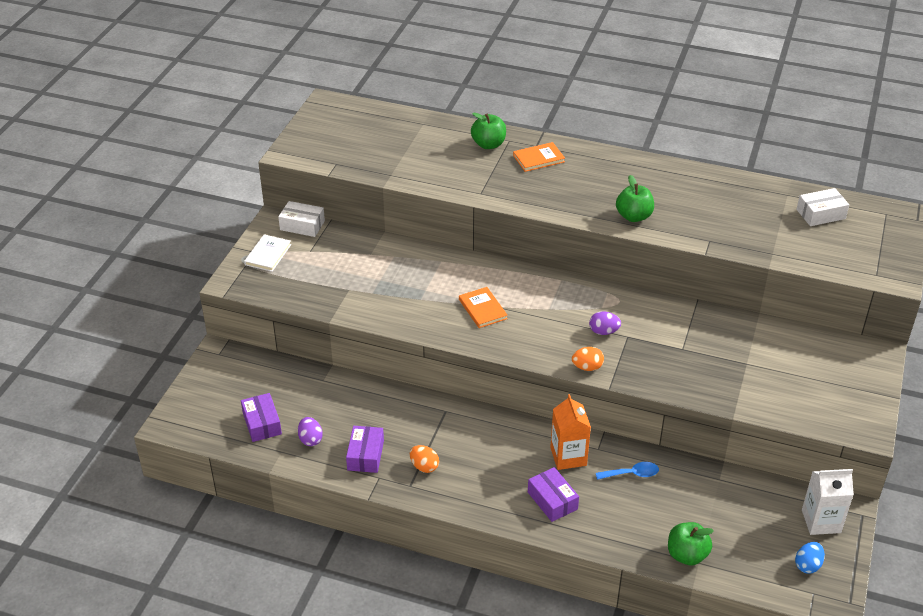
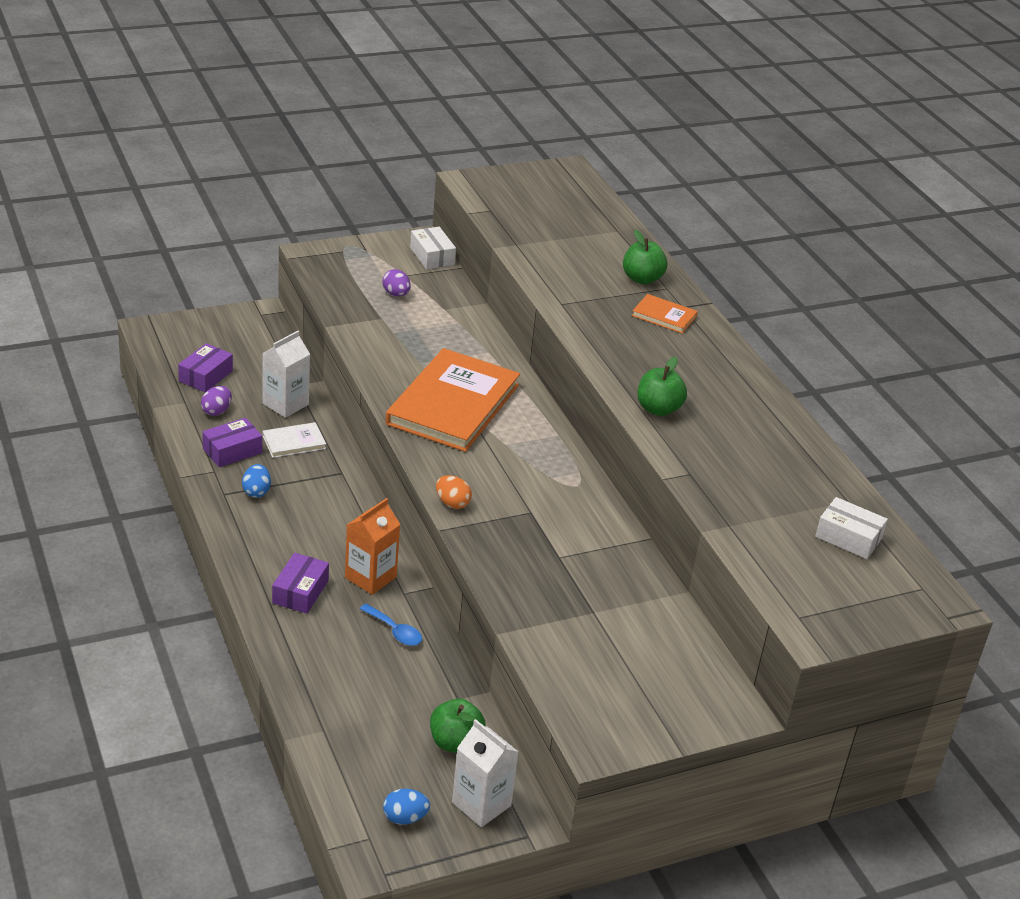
camera: 45 degrees right, 5 degrees down
(268, 254) = (370, 256): white book -> white book (294, 442)
(340, 398) = (285, 404): none -> white carton
(424, 466) = (256, 491): orange egg -> blue egg
(482, 309) = (453, 404): orange book -> orange book, size x2.28
(603, 332) = (517, 493): purple egg -> purple egg (396, 294)
(687, 555) = (325, 717): green apple -> green apple (455, 742)

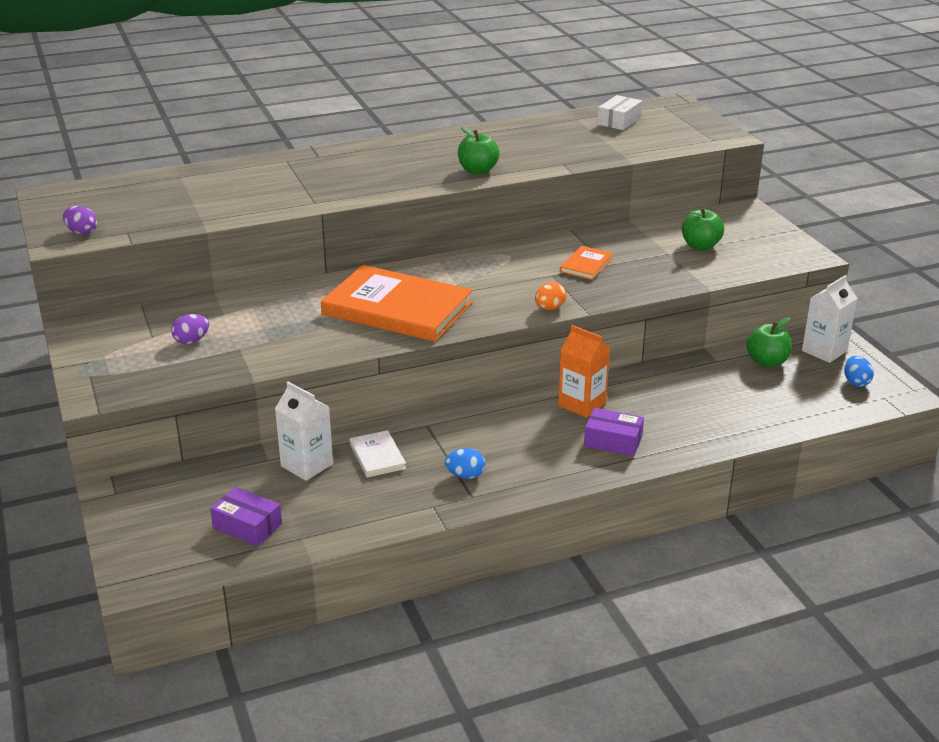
camera: 85 degrees left, 5 degrees down
(216, 411) = (320, 512): purple egg -> purple egg (82, 232)
(232, 451) = (395, 496): purple box -> none
(395, 631) = (649, 390): blue spoon -> none
(432, 256) = (114, 321): white box -> none
(642, 279) = (270, 169): green apple -> green apple (700, 246)
(664, 316) = (334, 163): orange book -> orange book (586, 265)

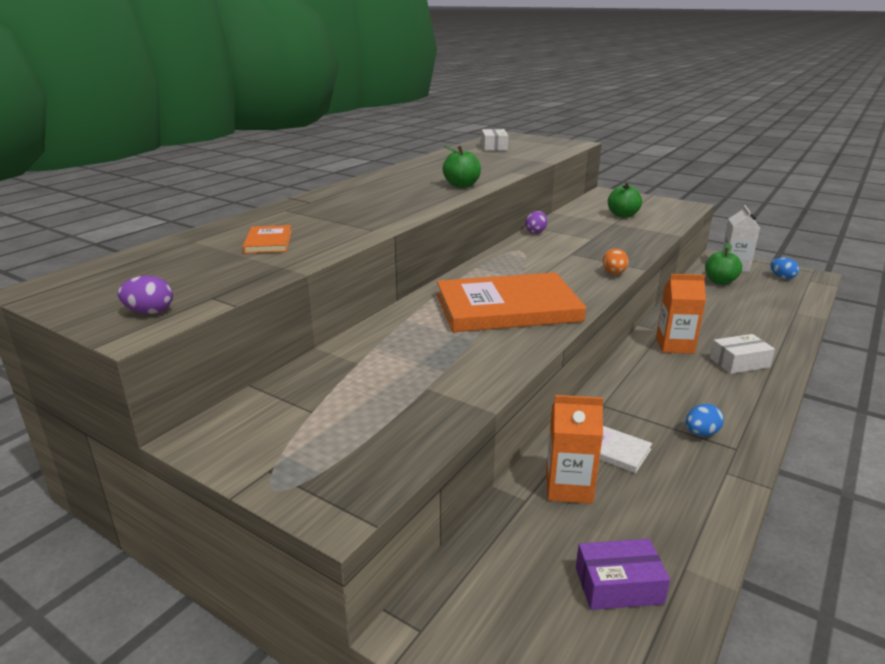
camera: 35 degrees left, 5 degrees down
(191, 341) = (364, 399): purple egg -> purple egg (535, 232)
(307, 465) = (568, 487): white carton -> orange carton
(586, 265) = (580, 242): orange book -> orange book (268, 242)
(613, 441) = (739, 362): purple box -> white box

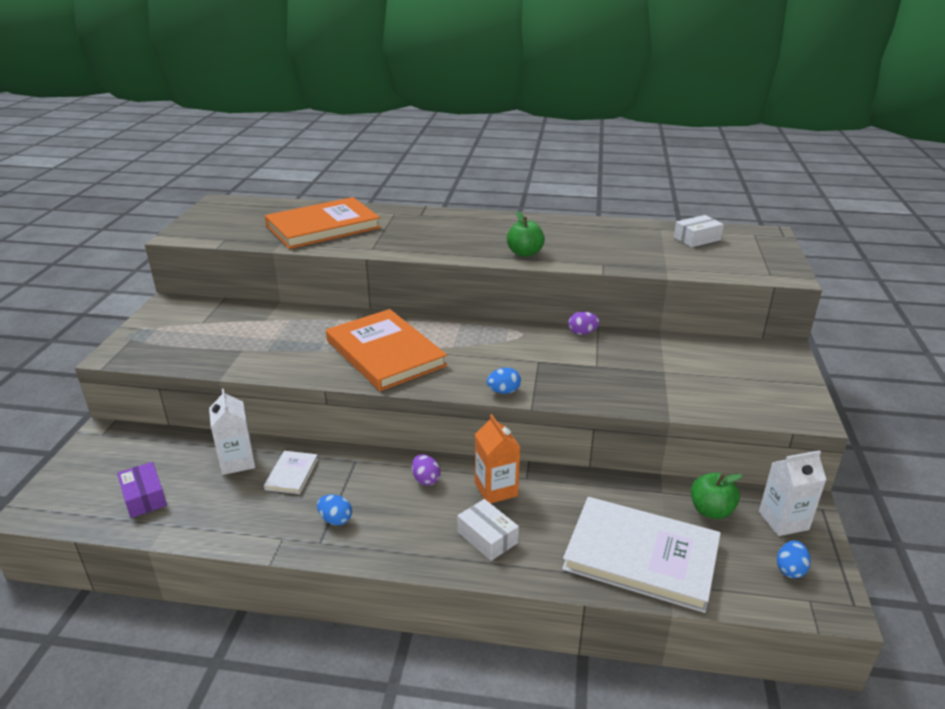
camera: 65 degrees right, 5 degrees up
(150, 312) = (199, 232): purple egg -> purple egg (426, 479)
(268, 242) = (323, 227): orange book -> orange book, size x2.28
(568, 487) = (237, 461): orange carton -> white carton
(614, 273) = (503, 391): orange egg -> blue egg
(623, 215) = (703, 374): green apple -> none
(767, 313) = (641, 556): none -> white book

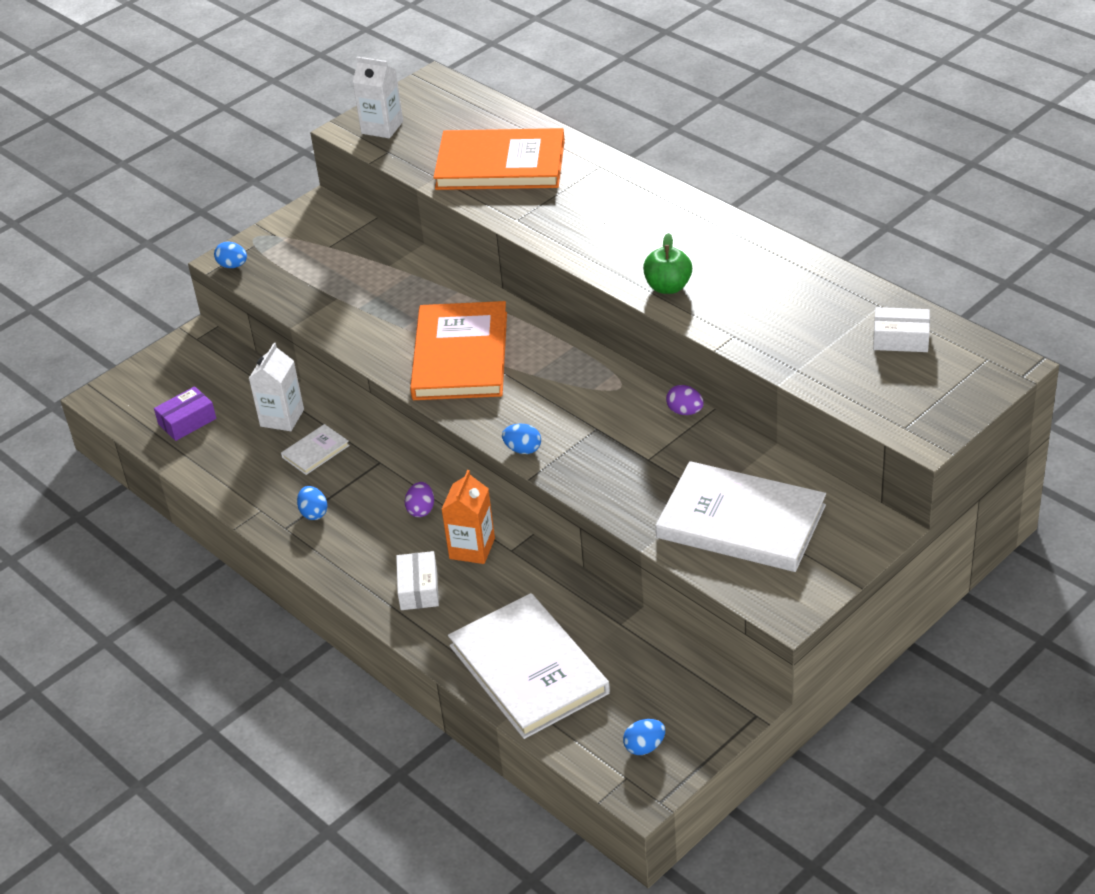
camera: 40 degrees right, 10 degrees up
(123, 357) = (233, 265): none -> blue egg
(144, 497) = (187, 421): purple box -> purple box turned 45 degrees clockwise
(704, 378) = (741, 521): none -> white book
(711, 510) = (644, 663): green apple -> none
(783, 521) = (700, 706): white carton -> white carton (382, 127)

